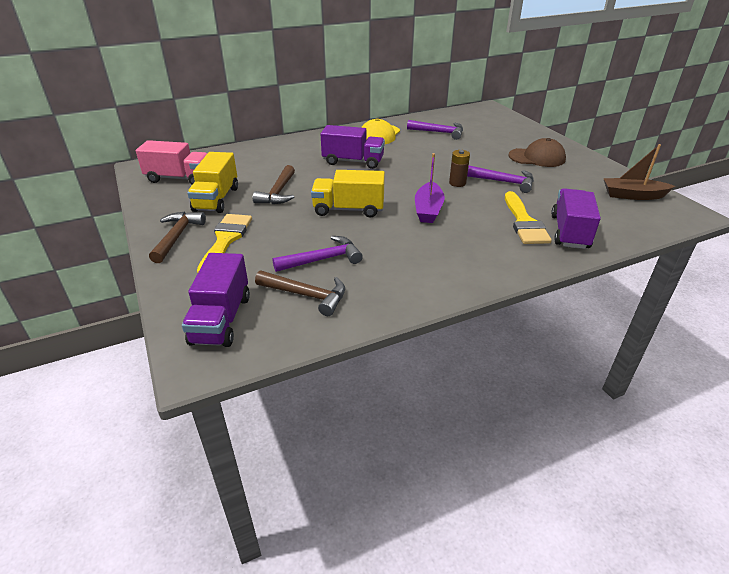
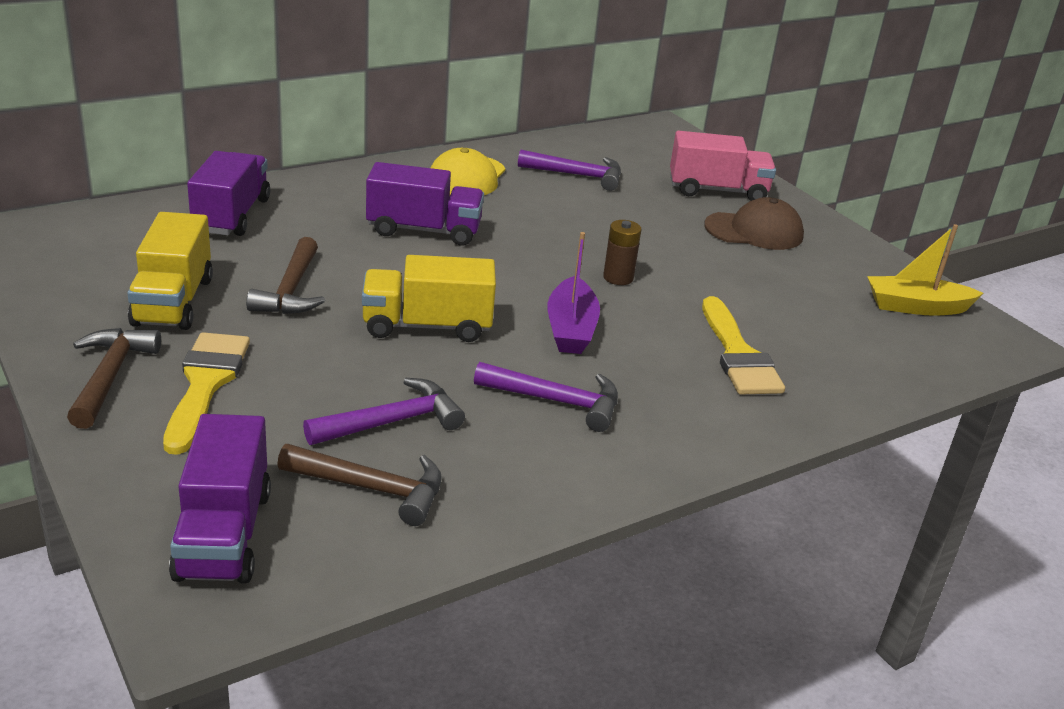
camera: 10 degrees left, 5 degrees down
(179, 178) = (90, 257): pink truck -> pink truck (717, 191)
(504, 182) = (699, 277): purple hammer -> purple hammer (556, 401)
(569, 232) = (814, 373): purple truck -> purple truck (232, 215)
(632, 195) = (916, 307): brown boat -> yellow boat

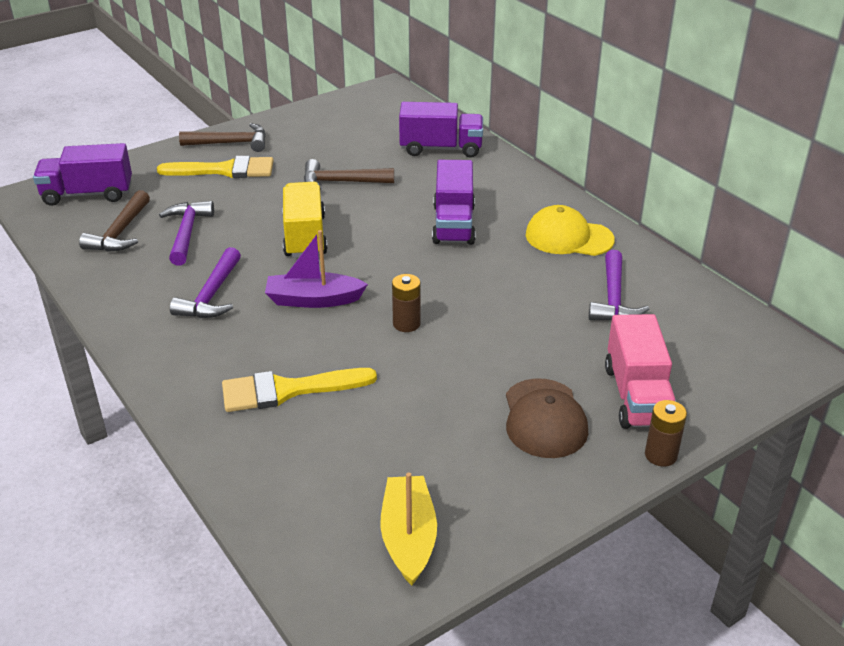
camera: 90 degrees right, 5 degrees up
(173, 301) = (316, 147): yellow truck -> none
(392, 422) = (187, 233): purple hammer -> purple hammer turned 150 degrees counterclockwise
(787, 195) = (660, 455): none -> brown battery

